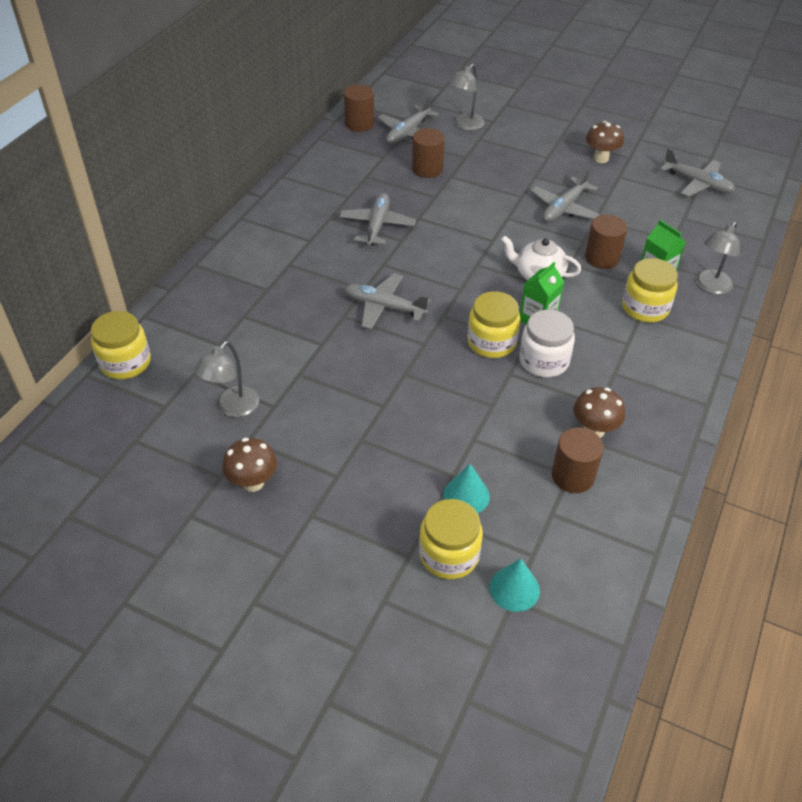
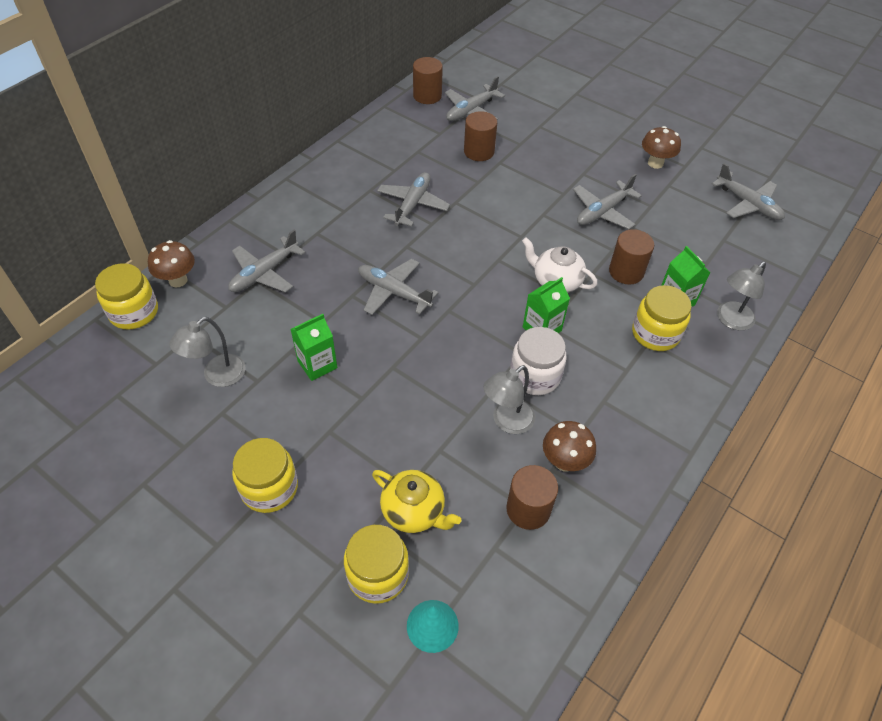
camera: 10 degrees right, 5 degrees up
(248, 308) = (264, 273): none -> grey plane
(253, 482) = (212, 459): brown mushroom -> brown mushroom (178, 280)
(329, 382) = (317, 364): none -> green carton
(465, 125) = (529, 110): grey lamp -> grey lamp (507, 422)
(466, 495) = (414, 511): turquoise cone -> yellow teapot
(491, 342) = (488, 347): yellow jar -> yellow jar (269, 488)

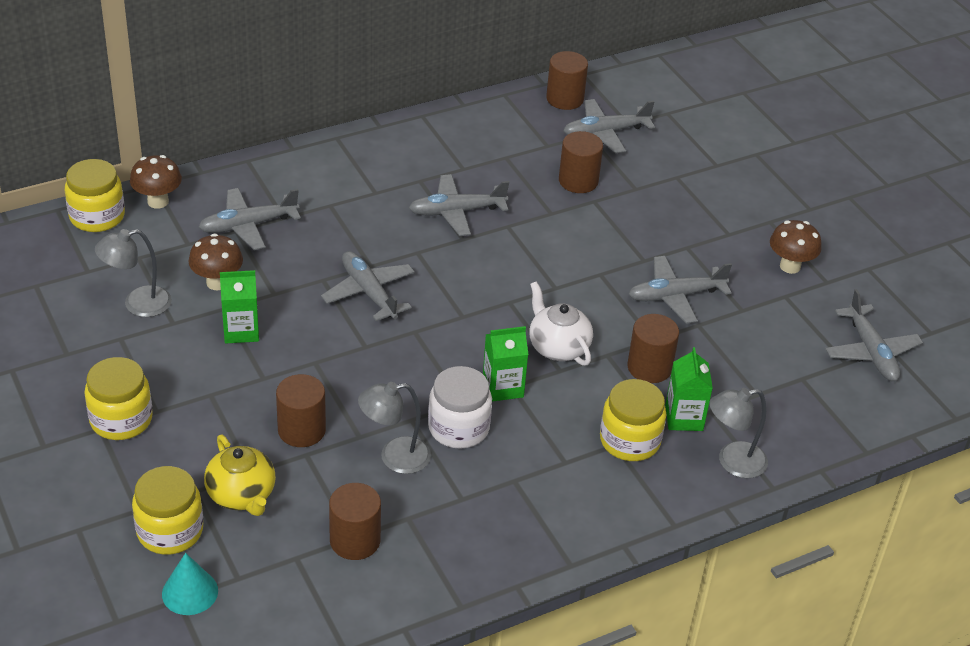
camera: 25 degrees right, 10 degrees down
(412, 204) = (456, 212): grey plane -> grey plane turned 150 degrees counterclockwise
(422, 430) = (301, 430): none -> brown cylinder
(564, 462) = (426, 516): brown mushroom -> brown mushroom (217, 283)

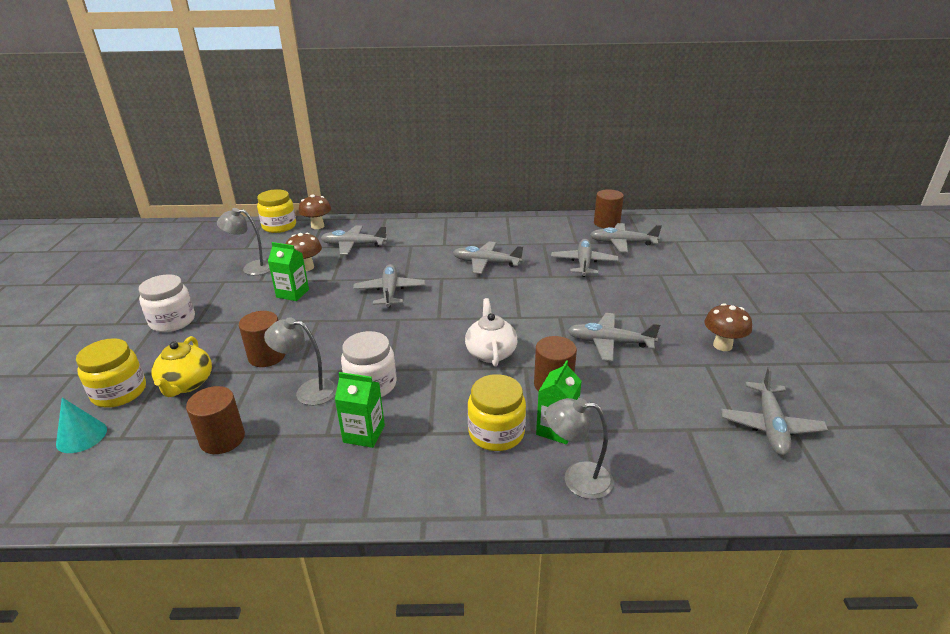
camera: 30 degrees right, 10 degrees down
(121, 419) = (172, 321): yellow jar -> white jar
(503, 387) = (427, 367): green carton -> green carton (364, 434)
(578, 181) = (583, 263): brown cylinder -> grey plane

